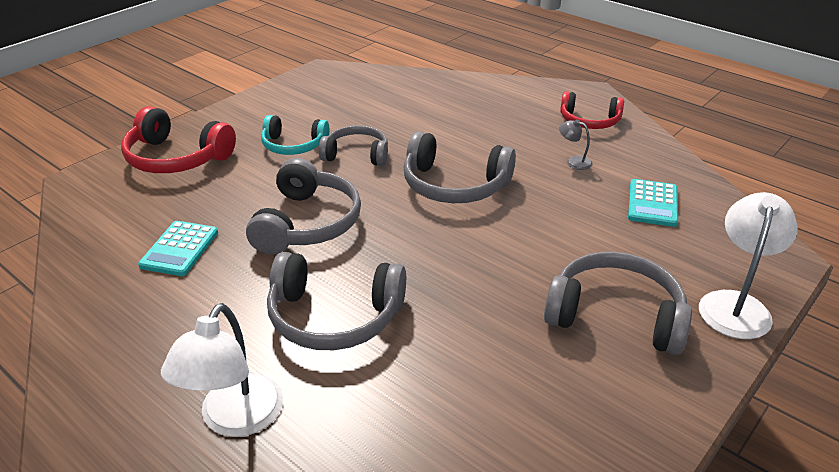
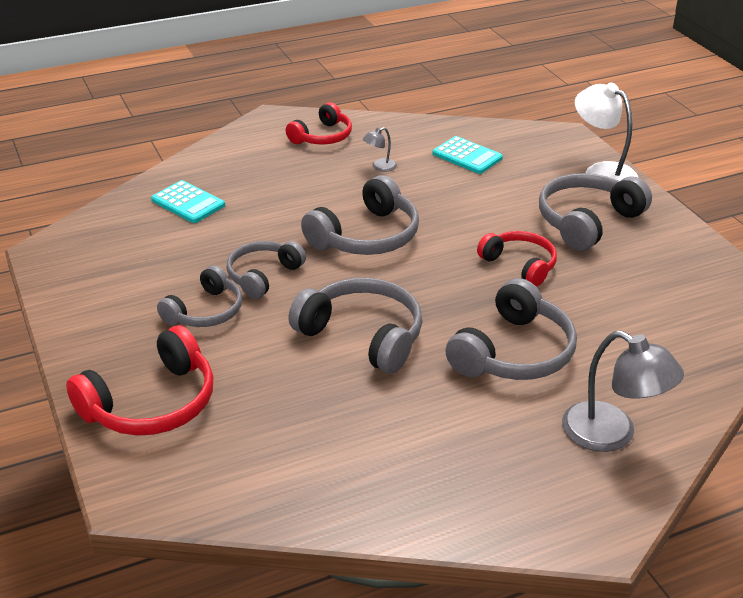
camera: 65 degrees left, 0 degrees up
(180, 249) = (346, 429): turquoise calculator -> turquoise calculator (188, 203)
(234, 419) = (612, 434): white lamp -> grey lamp
(293, 145) = (205, 311): turquoise headphones -> grey headphones
(486, 286) = (520, 265): none -> red headphones

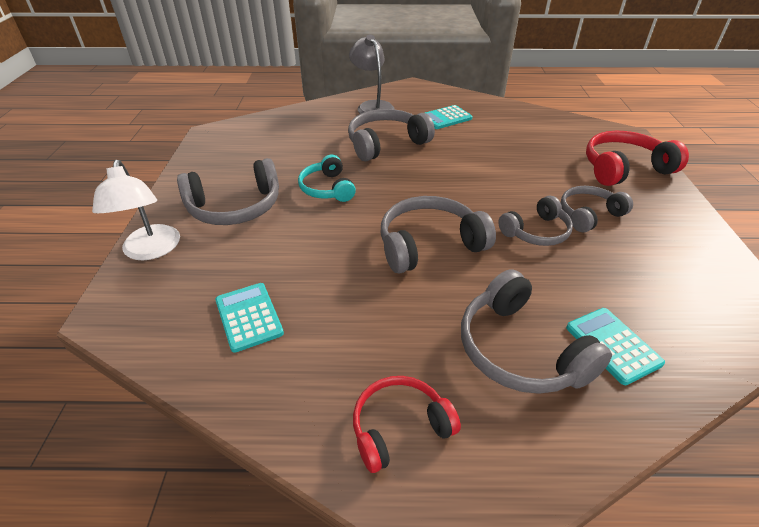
camera: 155 degrees left, 5 degrees up
(363, 335) = (474, 172): grey headphones -> grey headphones (520, 350)
(379, 167) = (360, 332): grey lamp -> none
(465, 441) = (445, 118): none -> turquoise calculator
(520, 265) = (327, 188): red headphones -> turquoise headphones

